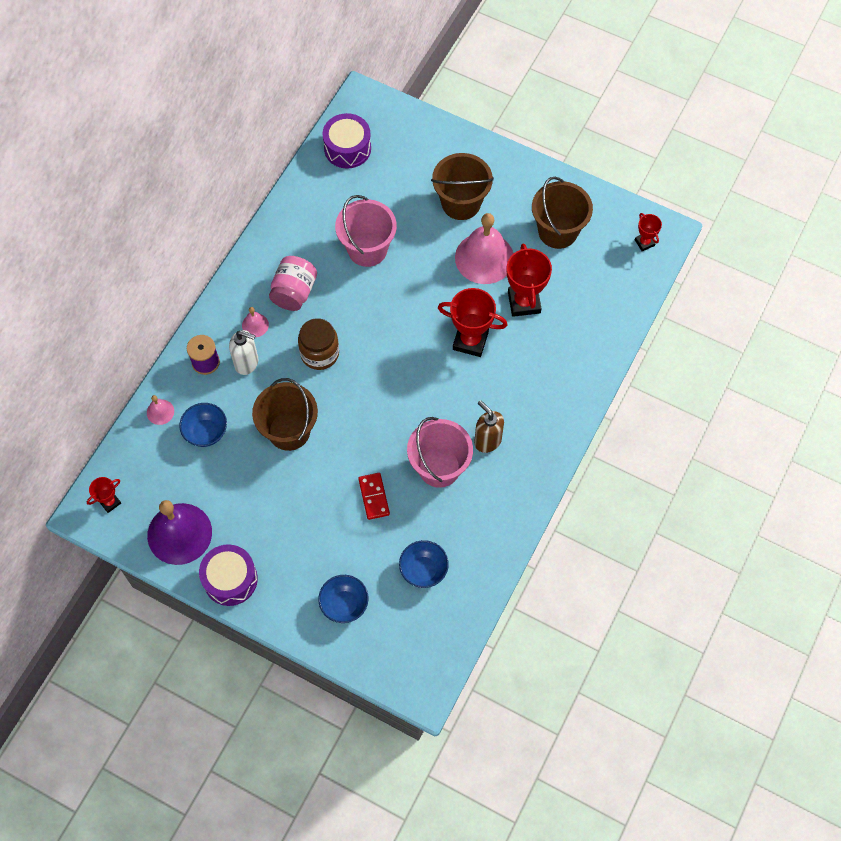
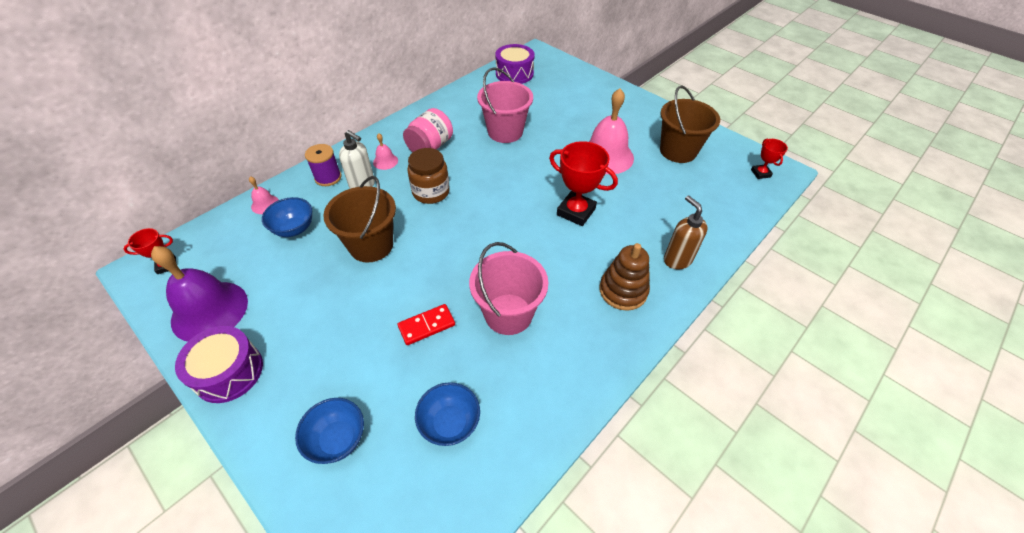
camera: 15 degrees right, 15 degrees down
(374, 497) = (427, 326): red domino -> red domino turned 60 degrees clockwise
(461, 203) = (595, 118): brown bucket -> none
(487, 441) = (569, 300): brown soap dispenser -> brown soap dispenser (677, 259)
(524, 302) = (635, 193): red trophy -> none
(532, 418) = (623, 291): none -> brown stacking toy

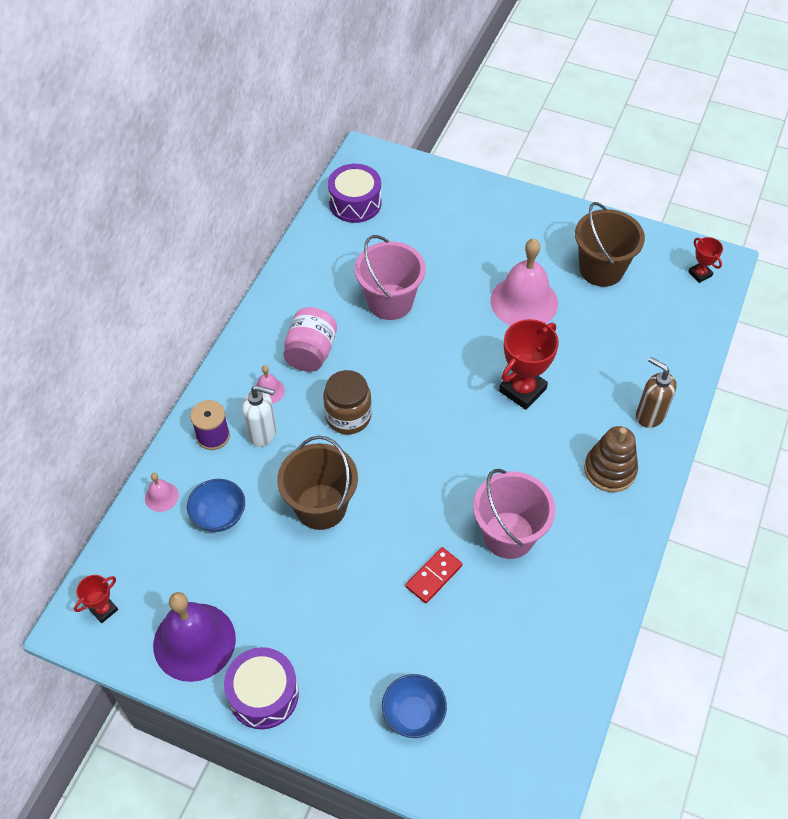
camera: 20 degrees left, 5 degrees up
(450, 423) = (508, 662): blue bowl -> none
(576, 212) = (522, 390): red trophy -> red trophy turned 60 degrees counterclockwise

